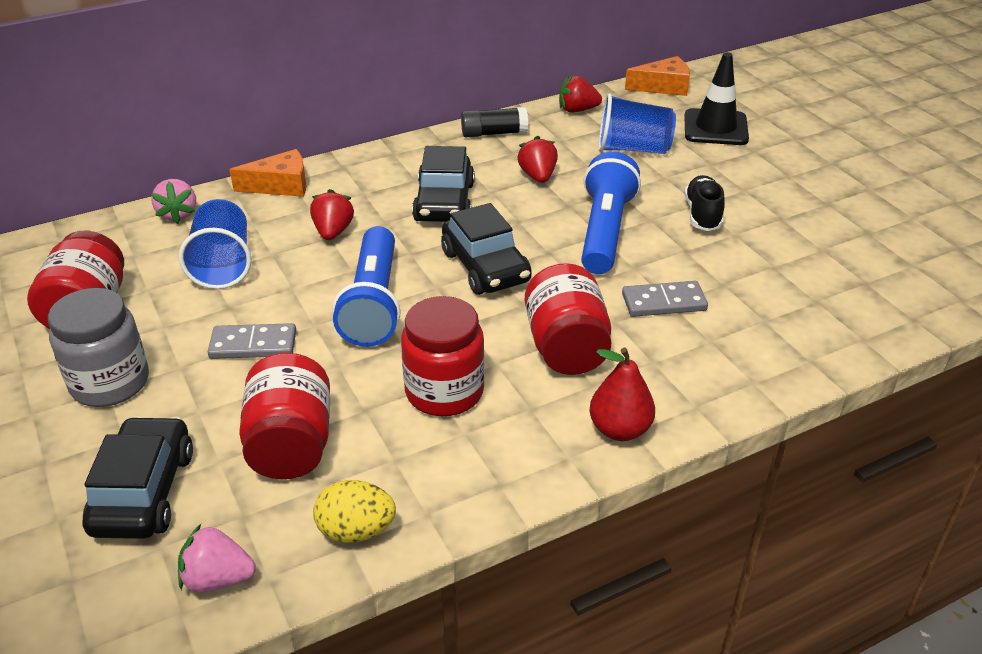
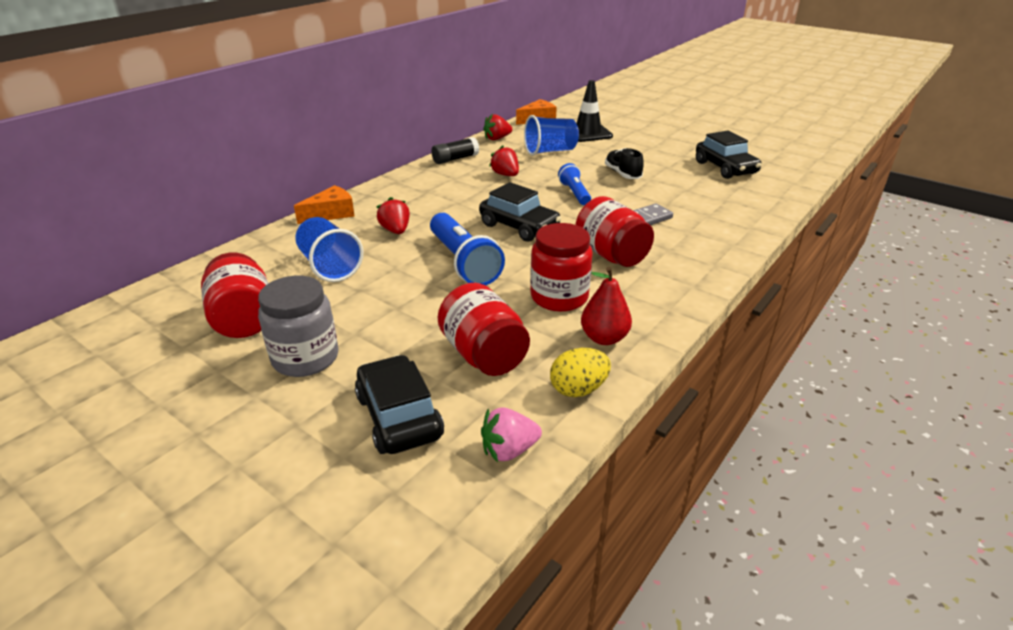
camera: 25 degrees left, 5 degrees down
(178, 214) = (265, 246): pink strawberry -> none
(253, 344) = (399, 306): grey domino -> none
(444, 202) = (458, 199): black car -> black car (725, 168)
(604, 231) = (574, 193): blue flashlight -> blue flashlight, size x0.58
(619, 429) = (684, 287): red pear -> red pear (604, 338)

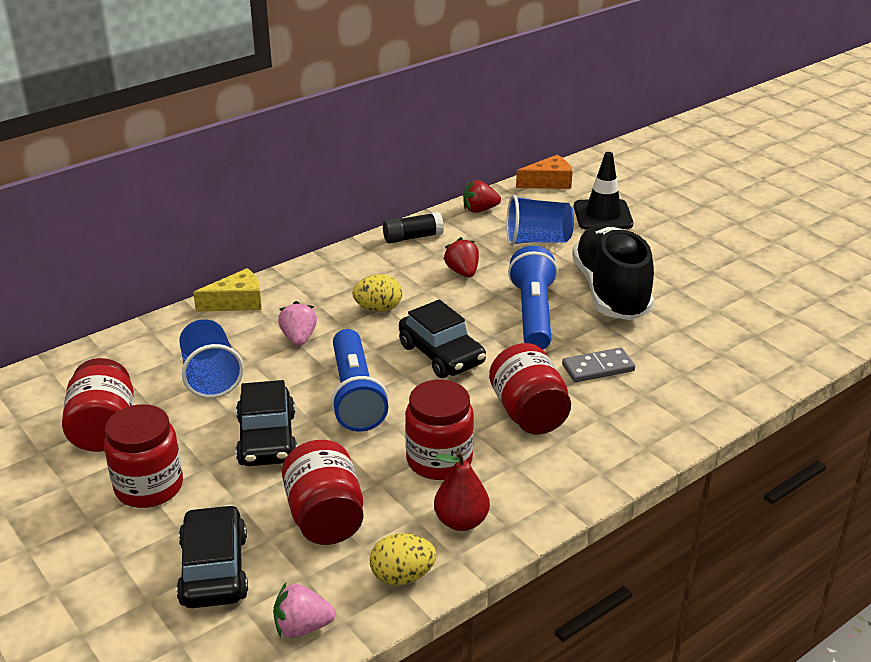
camera: 15 degrees right, 0 degrees up
(305, 358) = (149, 487): grey jar -> red jar
(331, 214) = (237, 302): orange cheese -> yellow cheese
(395, 231) = (299, 338): red strawberry -> pink strawberry
(452, 204) = (378, 308): none -> yellow egg
(574, 193) = (533, 314): blue flashlight -> blue flashlight, size x1.72
(622, 174) = (611, 292): black shoe -> black shoe, size x2.07
(725, 168) = (753, 301): black car -> black car (267, 439)

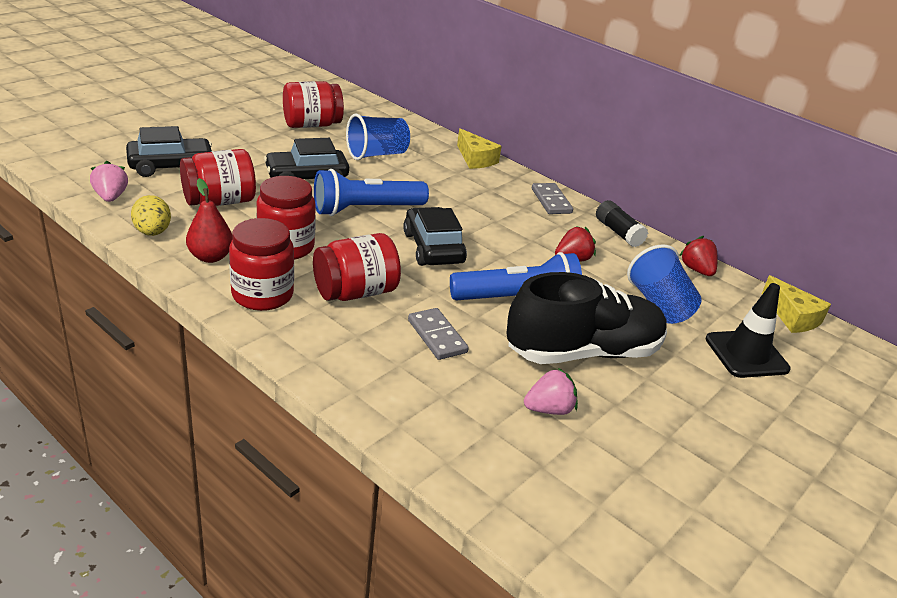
camera: 75 degrees right, 0 degrees up
(149, 487) = (253, 142): red jar -> red jar (262, 295)
(299, 338) = (436, 184): pink strawberry -> pink strawberry (549, 409)
(345, 266) = (551, 201): none -> grey domino
(378, 308) = (492, 217): yellow egg -> none
(441, 354) = (433, 248): black car -> black car turned 120 degrees clockwise
(549, 182) = (792, 317): orange cheese -> yellow cheese

